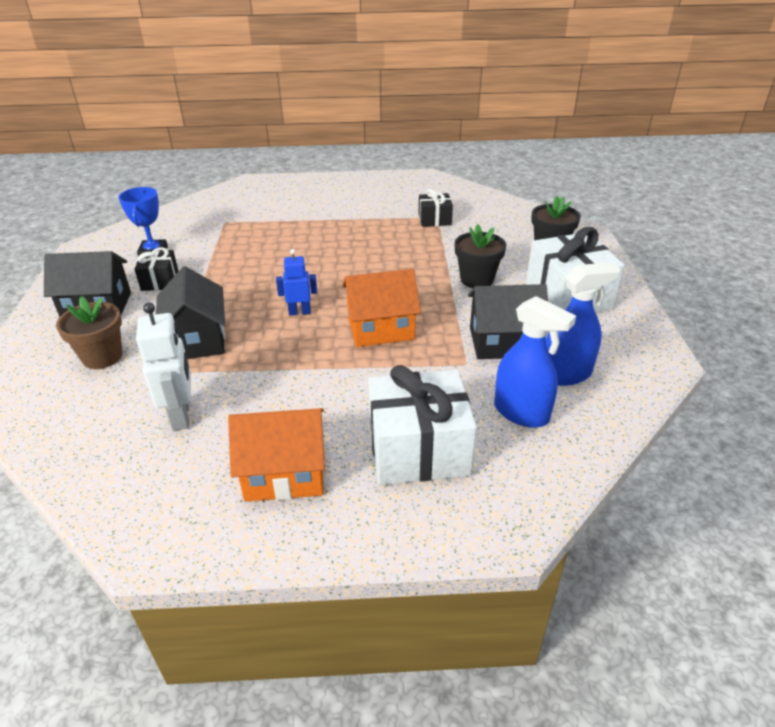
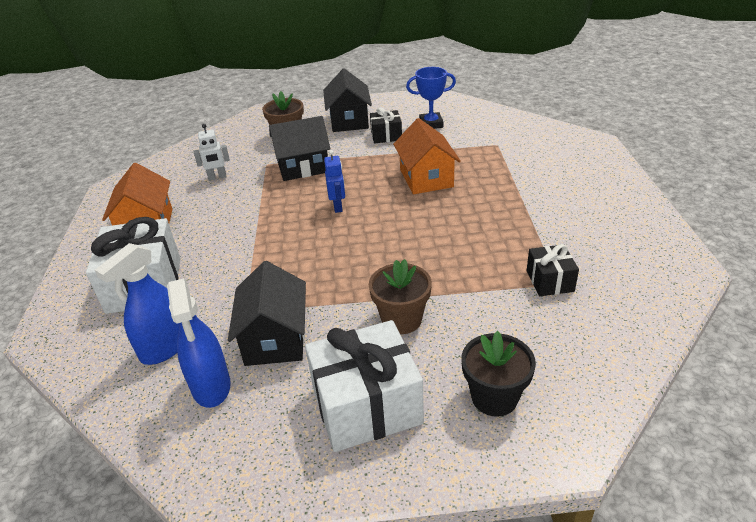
camera: 90 degrees right, 0 degrees up
(181, 416) = (217, 177): white robot -> white robot, size x0.64
(380, 328) = (308, 254): orange house -> orange house (426, 178)
(477, 279) = (401, 319): black flower pot -> brown flower pot

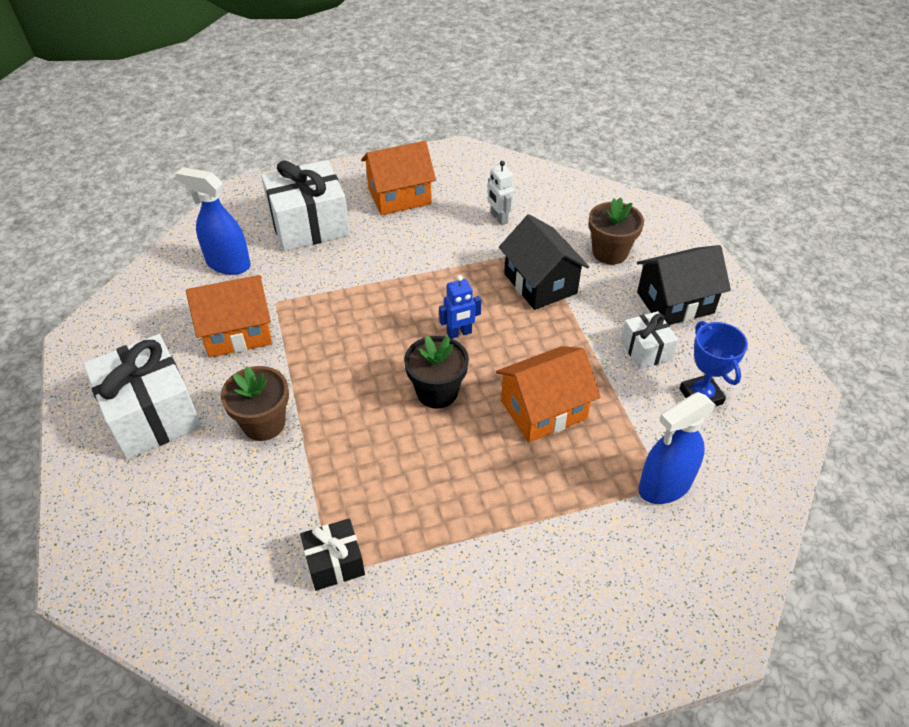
camera: 75 degrees right, 10 degrees up
(211, 386) = (181, 306): blue spray bottle -> blue spray bottle (664, 486)
(275, 339) = (237, 332): black house -> orange house
(386, 136) = (646, 350): black gift -> white gift
(494, 397) = (153, 514): black flower pot -> black flower pot (437, 392)

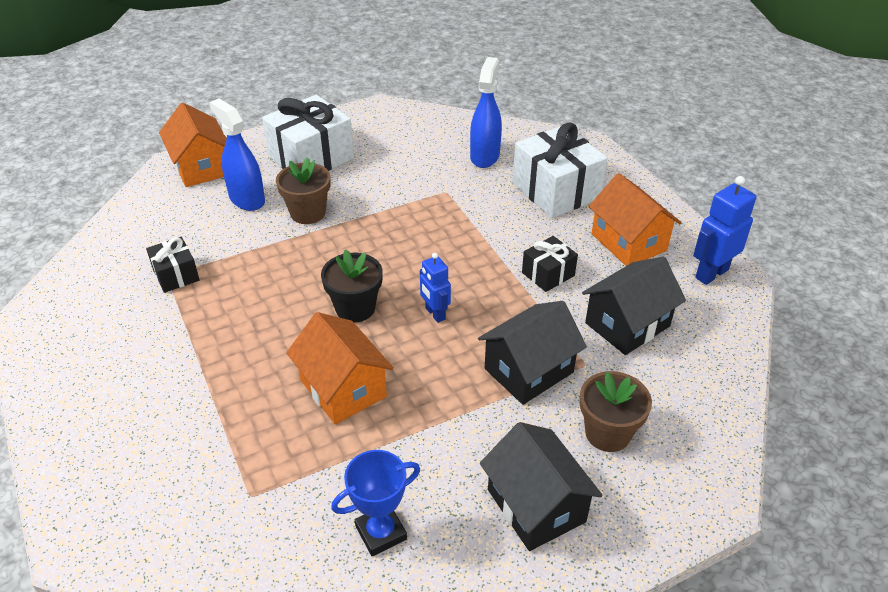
camera: 80 degrees right, 5 degrees down
(237, 332) = (404, 179): orange house -> orange house (201, 167)
(426, 251) = (548, 274): none -> black gift
(452, 162) = (711, 273): none -> blue robot
(499, 218) = (627, 324): white robot -> black house
(646, 350) = (445, 475): white gift -> none
(664, 486) = (251, 495): blue spray bottle -> blue spray bottle (247, 199)

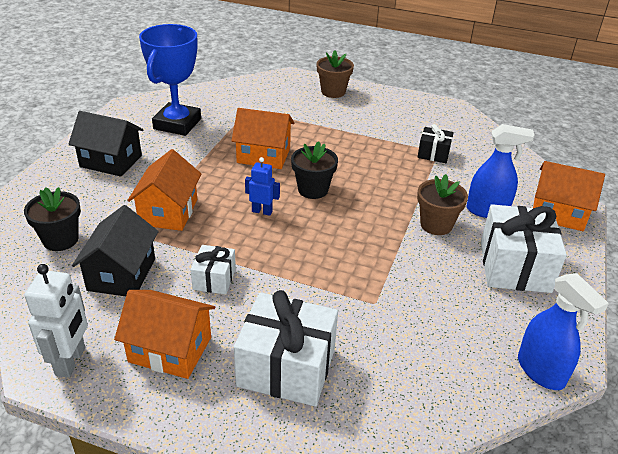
camera: 135 degrees right, 5 degrees down
(381, 532) = (177, 124): blue trophy -> blue trophy, size x1.72
(484, 156) = (396, 366): blue spray bottle -> blue spray bottle (541, 371)
(529, 370) = (168, 212): black house -> orange house
(548, 274) = (214, 279): black gift -> white gift
(607, 433) = (92, 205): brown flower pot -> brown flower pot (333, 92)
(669, 402) = (60, 240): none -> black flower pot
(711, 273) = (71, 361): blue robot -> white robot

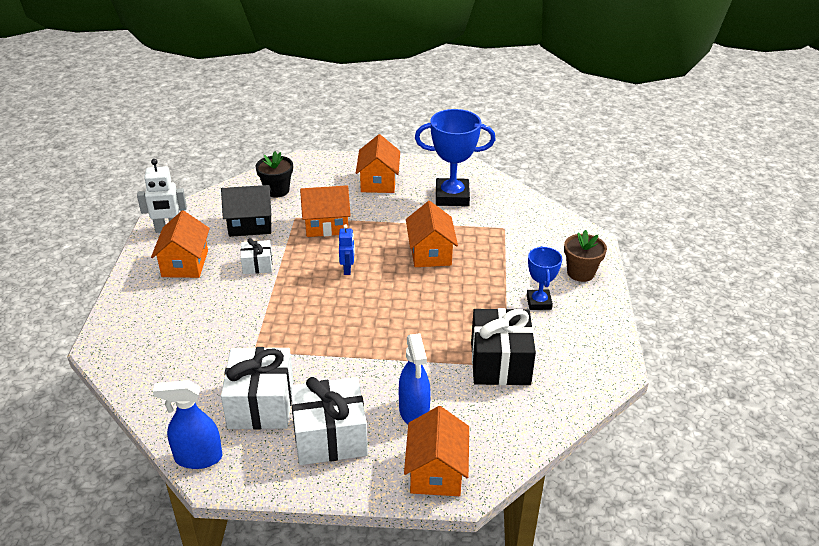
camera: 75 degrees right, 0 degrees up
(111, 161) = (378, 182): black house -> orange house
(286, 367) = (178, 317): white gift -> white gift (261, 404)
(313, 189) = (392, 291): black flower pot -> none
(363, 118) = (539, 302): none -> blue trophy
(433, 154) = (500, 362): black gift -> black gift, size x1.89
(436, 225) = (373, 376): brown flower pot -> none
(541, 371) = (198, 458): blue spray bottle -> blue spray bottle turned 45 degrees clockwise

